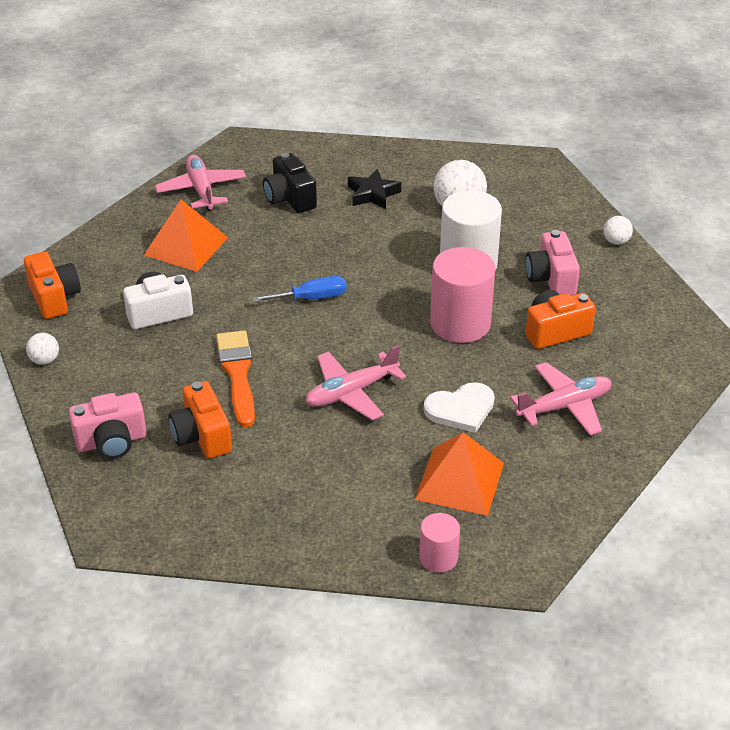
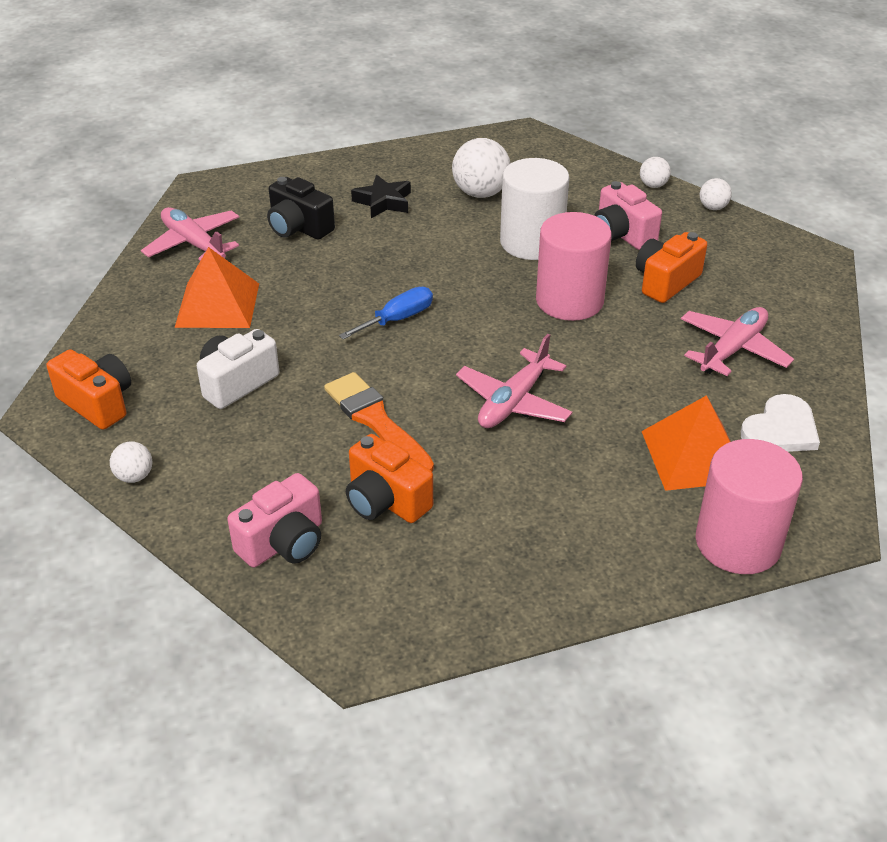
camera: 25 degrees left, 0 degrees up
(438, 558) = (738, 543): pink cylinder -> pink cylinder, size x1.87
(461, 409) = (637, 383): white heart -> white heart (780, 429)
(653, 277) = (713, 207): none -> white ball

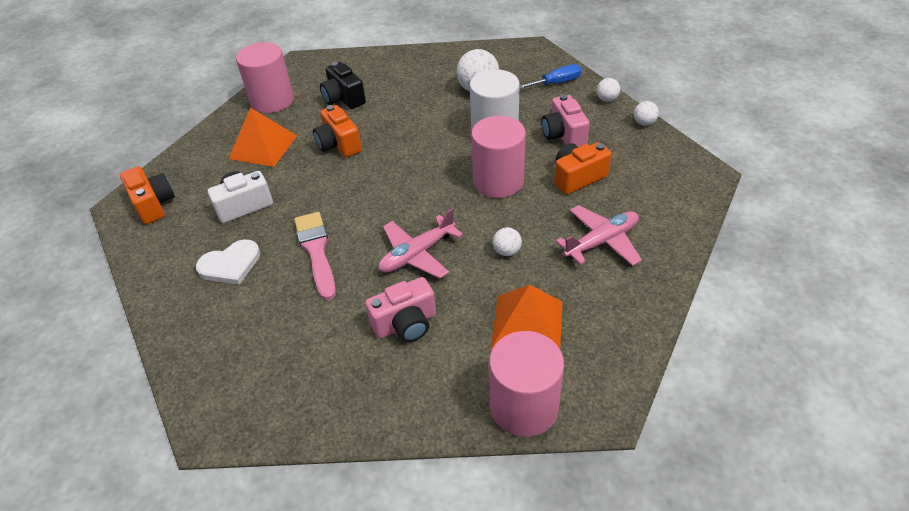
camera: 20 degrees right, 5 degrees up
(134, 476) = (146, 261): white ball -> white ball (507, 251)
(193, 244) = (272, 101): pink plane -> pink cylinder
(283, 543) = (208, 331): pink camera -> pink camera (406, 324)
(376, 421) = (316, 251): orange brush -> pink brush
(383, 202) = (409, 87): black star -> none
(385, 501) = (290, 314): orange camera -> orange camera (339, 144)
(397, 319) = (371, 176): blue screwdriver -> blue screwdriver (556, 83)
(780, 429) = (606, 316): white heart -> white heart (230, 264)

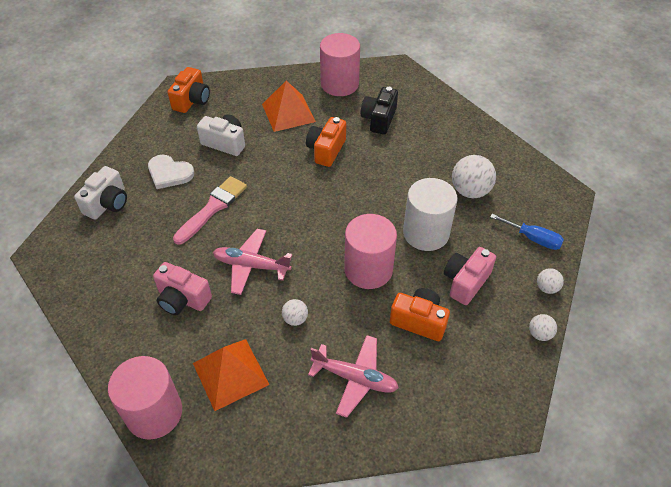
camera: 50 degrees right, 5 degrees up
(209, 335) = (108, 203): none -> white camera

